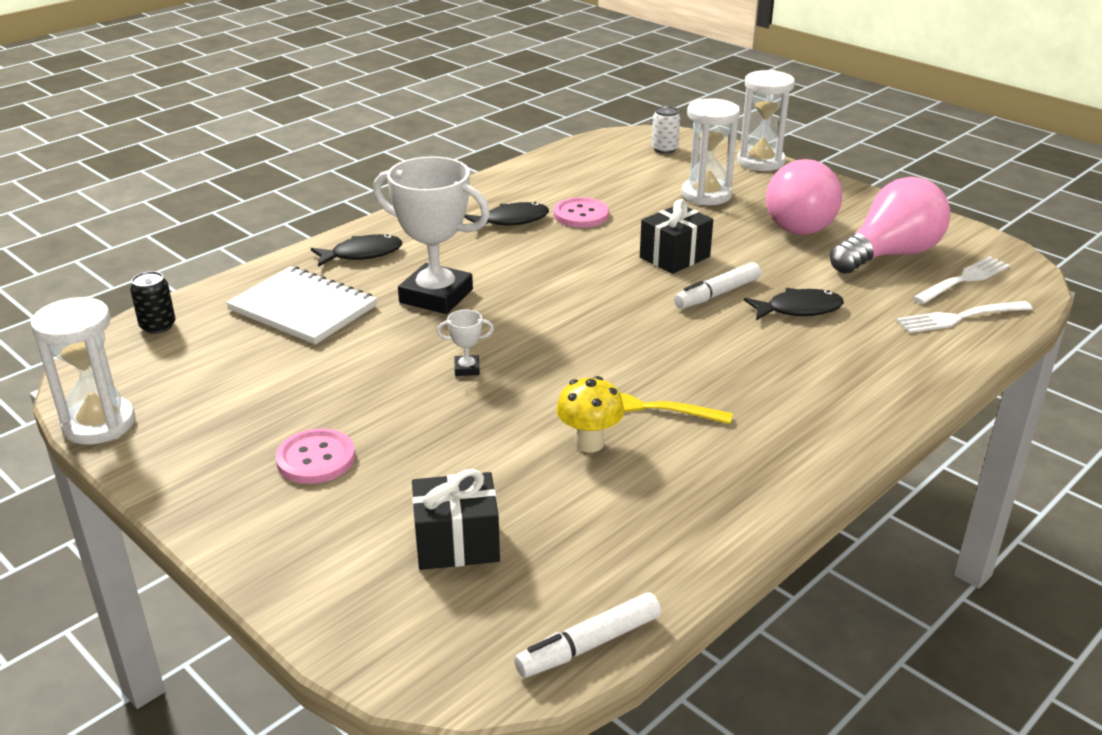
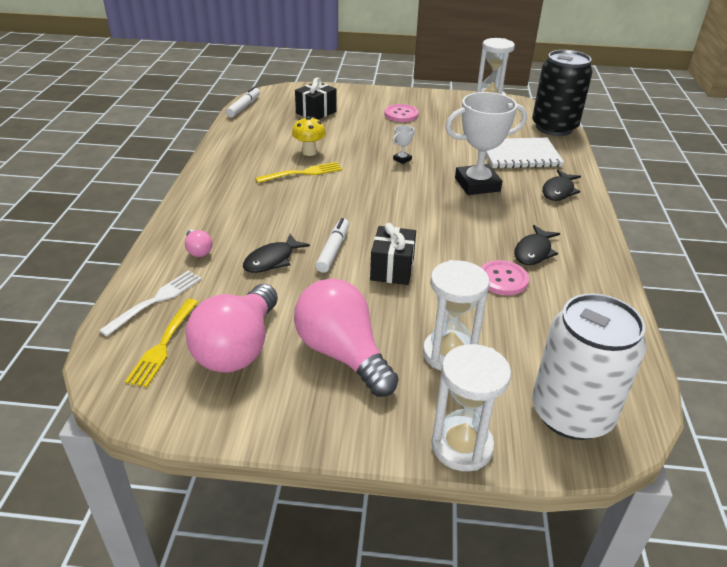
camera: 140 degrees right, 5 degrees up
(158, 326) = (554, 127): black can -> black can, size x2.45
(664, 149) = (571, 413): white can -> white can, size x2.45
(884, 351) = (198, 250): none -> pink light bulb
(963, 280) = (163, 344): white fork -> yellow fork

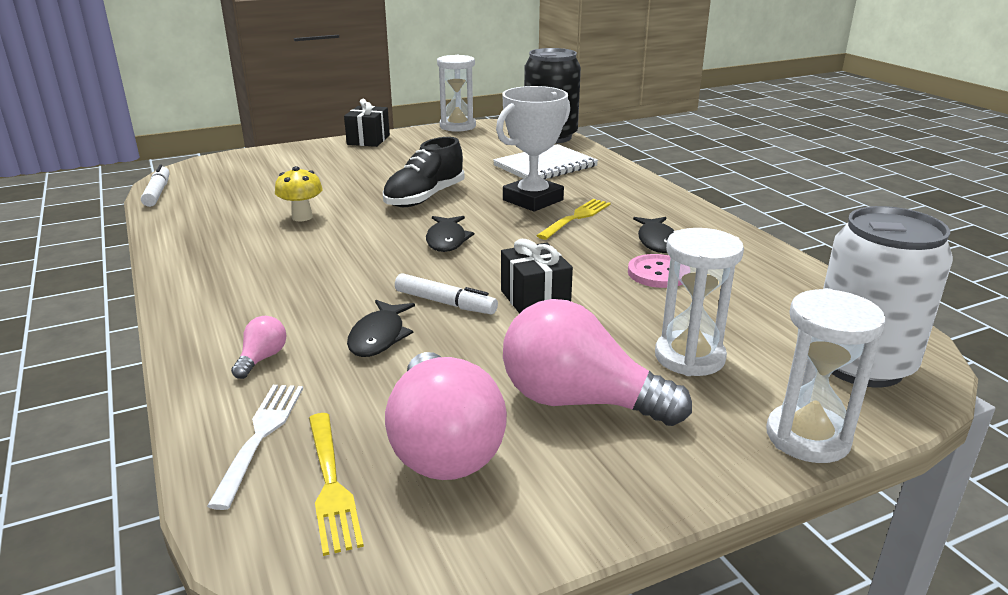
camera: 30 degrees left, 10 degrees down
(198, 250) = (262, 358): pink light bulb -> pink light bulb turned 105 degrees counterclockwise
(302, 173) = (317, 239): yellow fork -> yellow fork (576, 218)
(316, 112) = (266, 178): black gift -> black gift (368, 140)
(333, 250) = (445, 303): white marker -> white marker turned 135 degrees clockwise
(401, 114) = (375, 159): pink button -> none
(402, 159) = (425, 198): white trophy -> black shoe
(558, 191) = (618, 186): black fish -> black fish (447, 240)

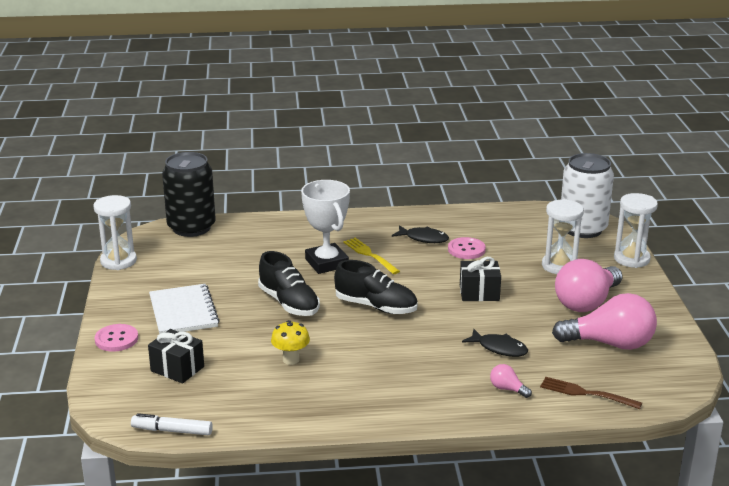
camera: 70 degrees left, 0 degrees up
(260, 436) = (586, 393): white fork -> brown fork
(316, 149) = (116, 339): none -> pink button
(331, 484) = (630, 376): yellow fork -> none
(368, 140) = (115, 309): black gift -> black gift (177, 369)
(445, 303) = (468, 321): white marker -> none
(447, 240) = (376, 306): black fish -> black shoe
(545, 166) = (260, 244): white notebook -> white notebook (183, 311)

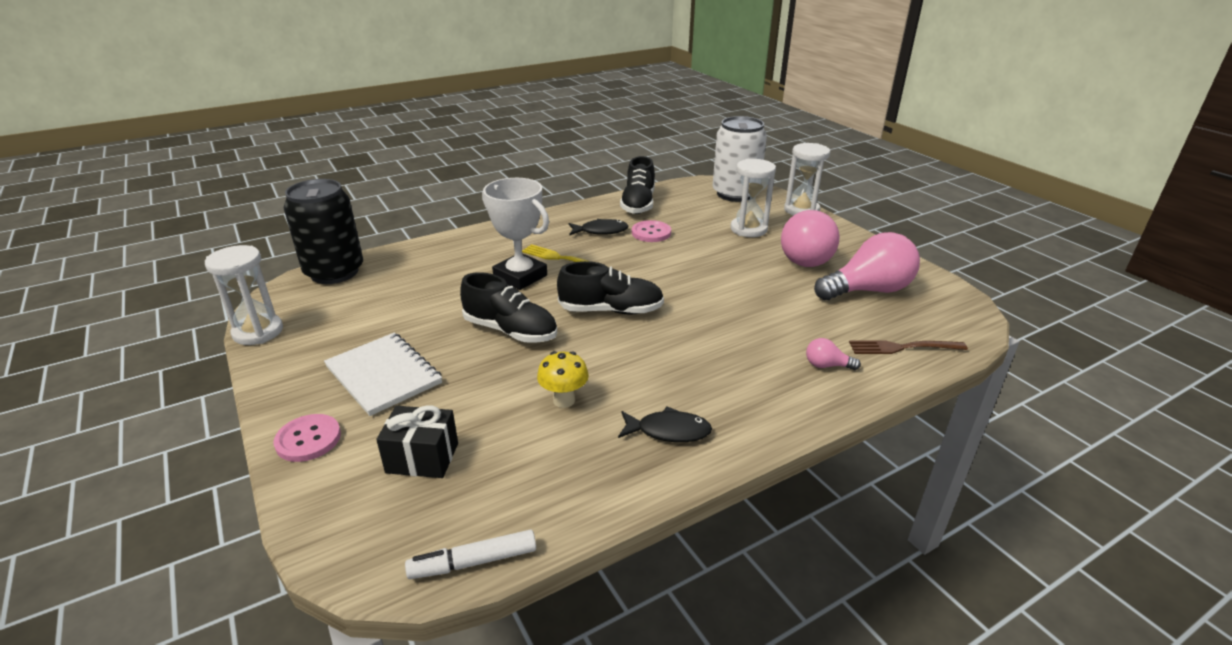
camera: 25 degrees left, 5 degrees up
(479, 220) = (638, 204): none -> black shoe
(479, 293) = (701, 271): black gift -> none
(499, 348) = (775, 322): black fish -> black fish (669, 431)

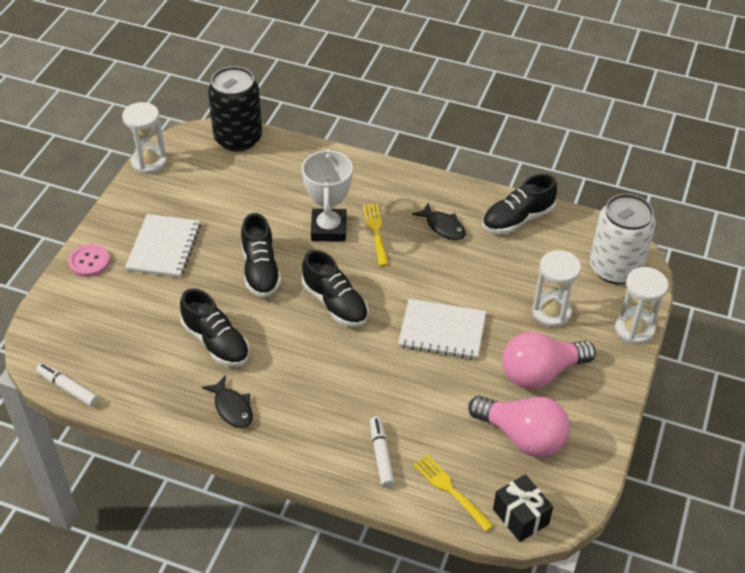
camera: 50 degrees right, 15 degrees up
(422, 458) = (116, 317): black gift -> black gift (520, 516)
(564, 400) = (216, 342): yellow mushroom -> black shoe
(651, 233) = (474, 257): pink button -> none
(711, 276) = (442, 331): none -> white notebook
(827, 365) = (381, 455): pink light bulb -> white marker
(902, 347) = (450, 490): brown fork -> yellow fork

